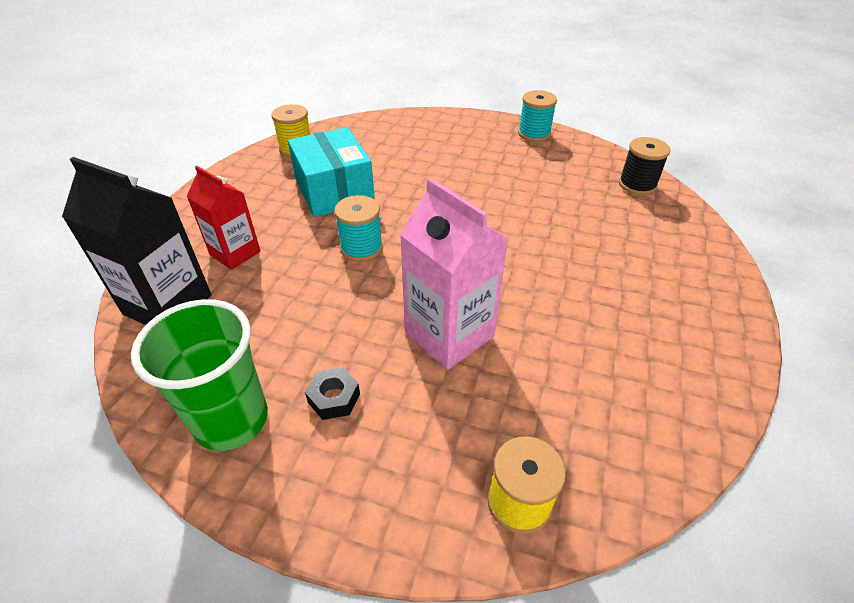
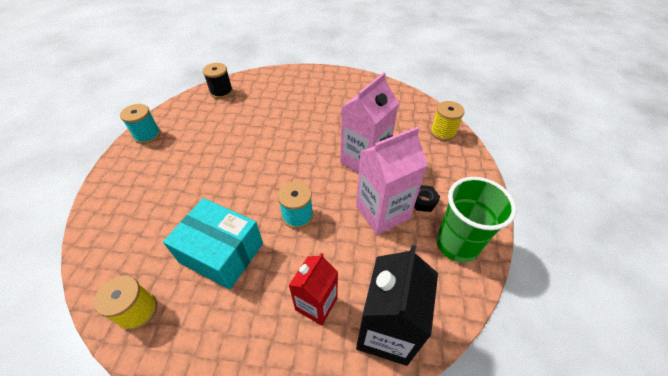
camera: 100 degrees left, 5 degrees up
(333, 336) = (382, 212): none -> pink carton
(334, 191) = (222, 252): turquoise box -> turquoise box turned 60 degrees clockwise

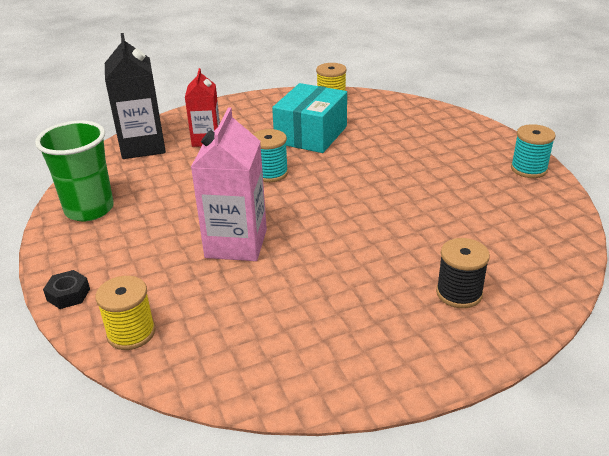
camera: 150 degrees right, 15 degrees down
(221, 92) = (549, 249): black spool -> black spool (459, 293)
(222, 252) = (311, 135): turquoise box -> turquoise box turned 60 degrees counterclockwise
(382, 212) = (182, 205): pink carton -> none
(423, 201) = (137, 231): black nut -> black nut (68, 294)

